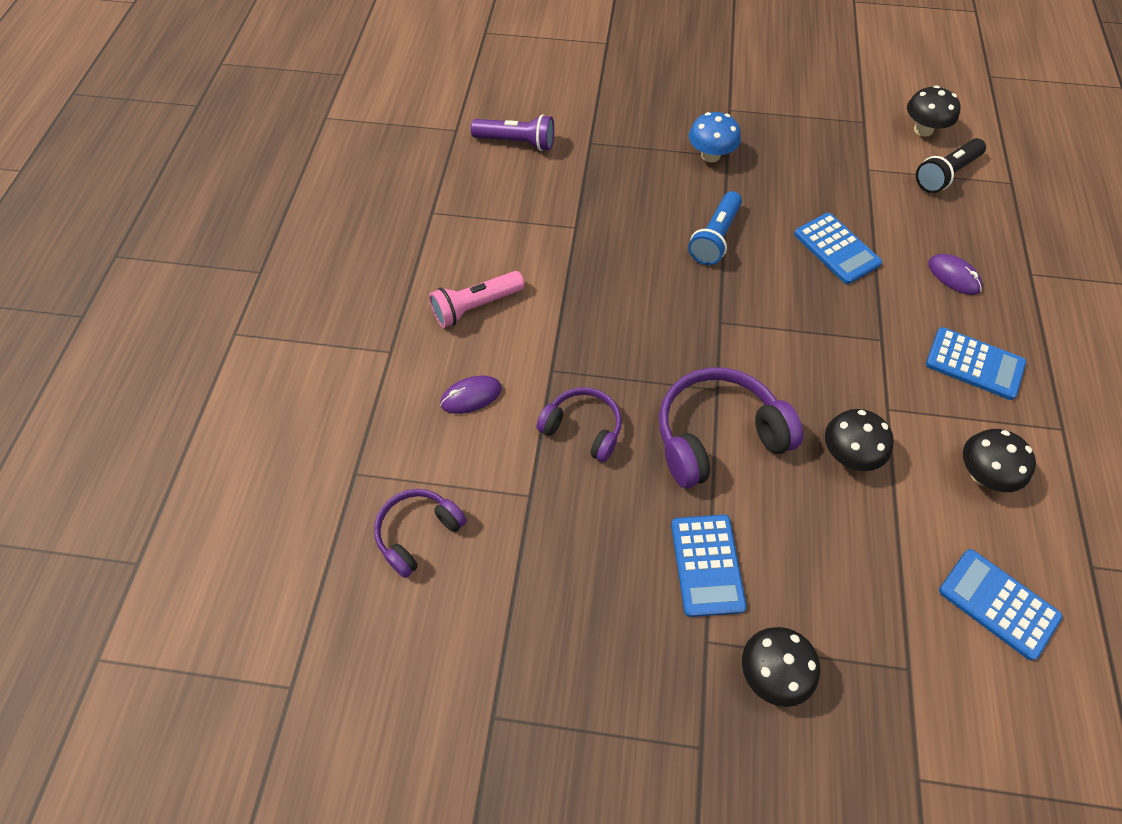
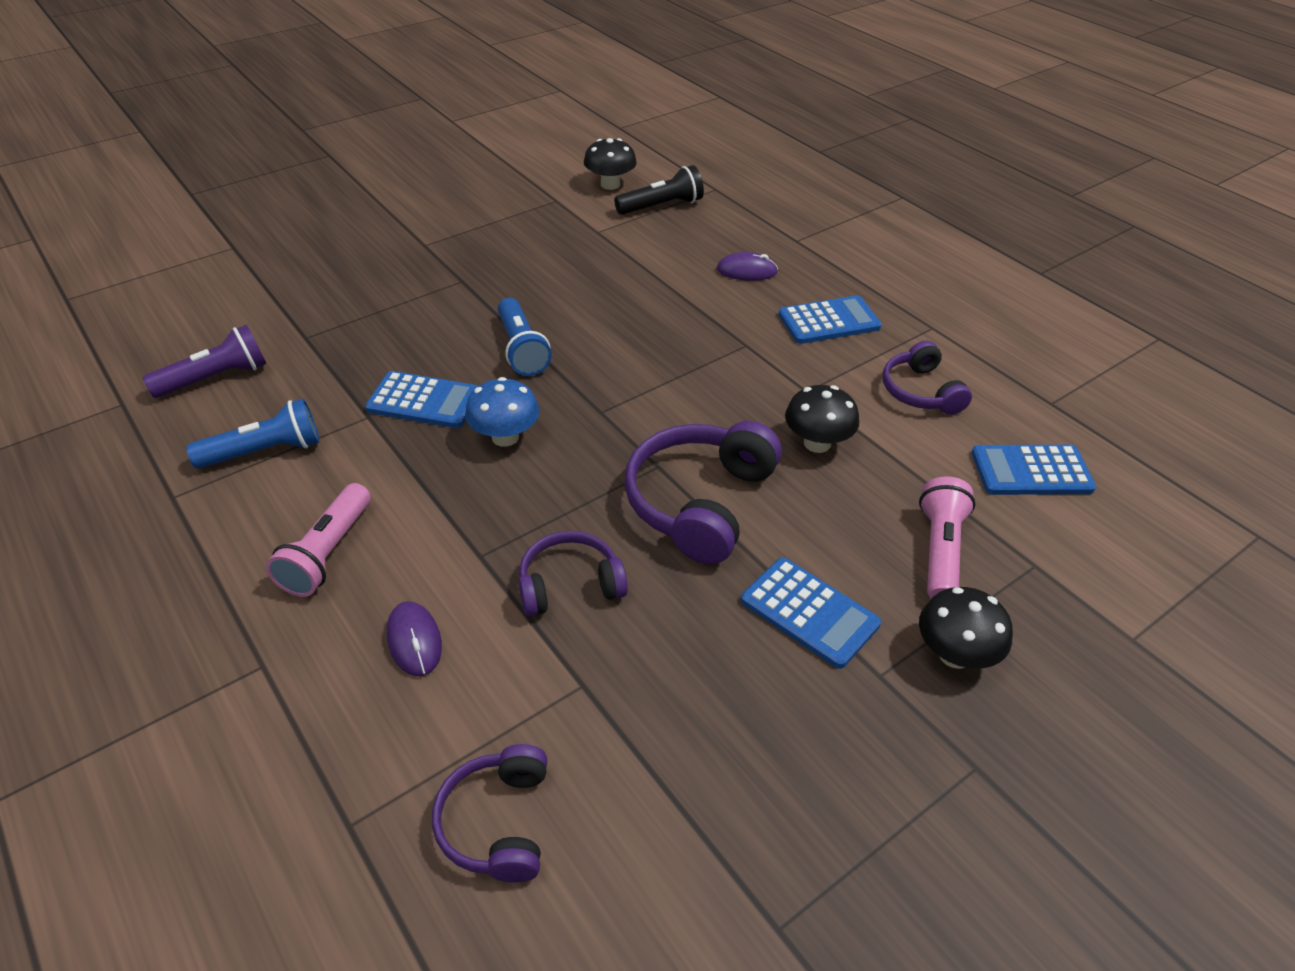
camera: 45 degrees left, 15 degrees down
(471, 396) = (414, 641): purple mouse -> purple mouse turned 45 degrees counterclockwise
(500, 214) = (265, 452): none -> blue flashlight
(710, 155) = (445, 288): blue mushroom -> blue mushroom (505, 437)
(836, 249) = (637, 301): blue calculator -> blue calculator (424, 401)
(847, 600) = (940, 551): none -> pink flashlight
(945, 174) = (661, 206): black flashlight -> black flashlight turned 120 degrees counterclockwise
(982, 474) = (920, 391): black mushroom -> purple headphones

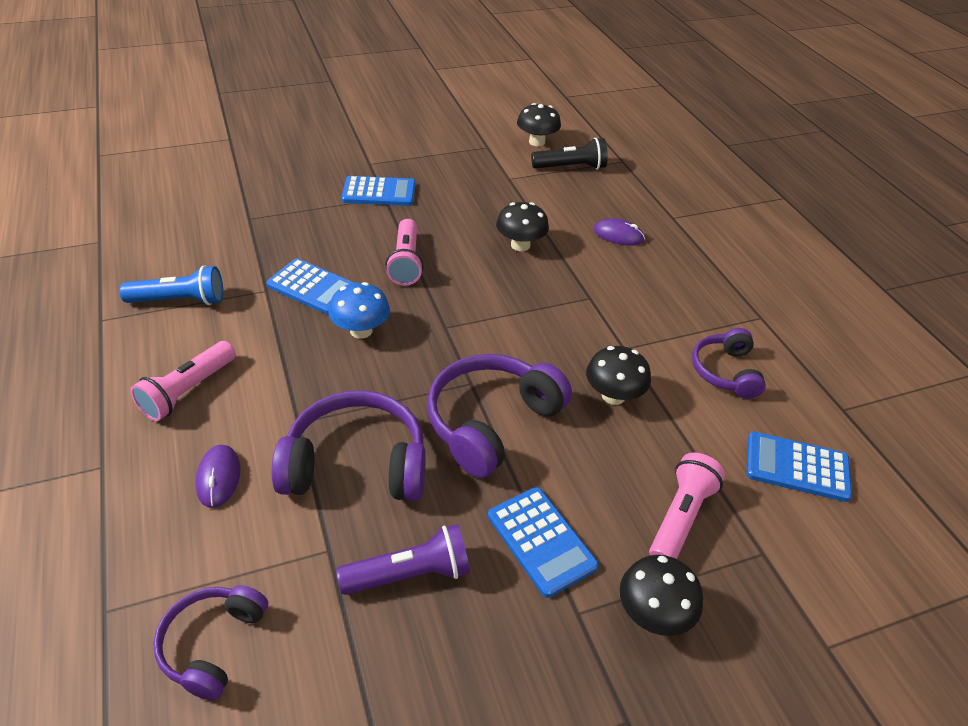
camera: 15 degrees right, 0 degrees up
(216, 378) = (171, 236): purple flashlight -> purple flashlight (410, 574)
(521, 349) = (406, 262): blue flashlight -> pink flashlight
(570, 584) = (356, 464): purple headphones -> purple headphones, size x1.64
(644, 303) = (520, 245): none -> black mushroom
(829, 321) = (670, 292): blue calculator -> blue calculator (379, 192)

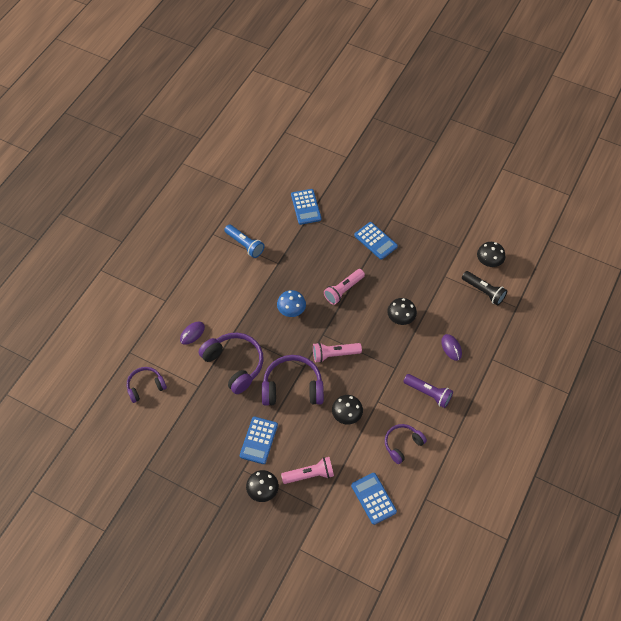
camera: 50 degrees right, 15 degrees up
(187, 391) = (212, 290): pink flashlight -> pink flashlight (334, 354)
(312, 287) = (295, 275): blue calculator -> blue calculator (306, 207)
(410, 574) = (212, 414): purple flashlight -> purple flashlight (428, 393)

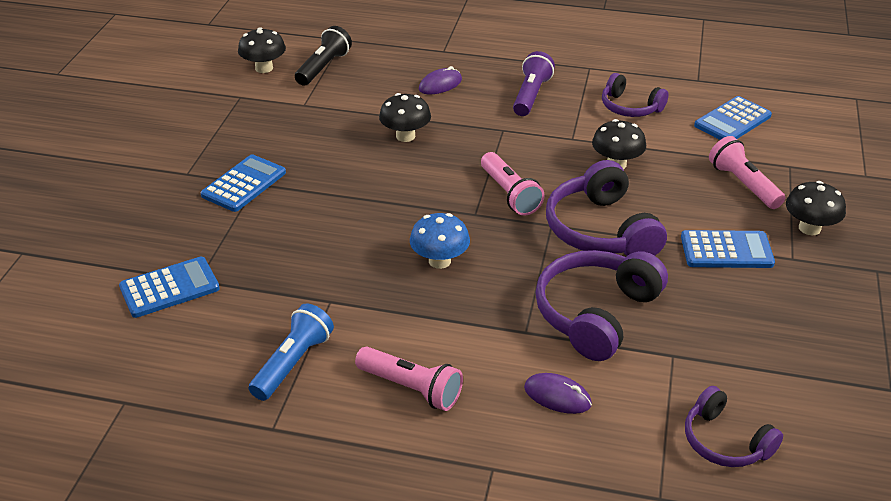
camera: 105 degrees left, 20 degrees down
(343, 290) = (369, 205): pink flashlight -> pink flashlight (411, 388)

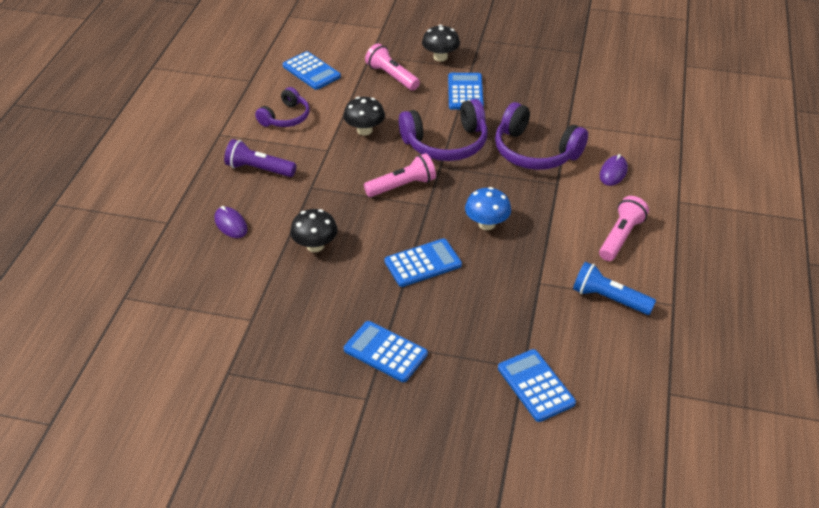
camera: 90 degrees left, 5 degrees up
(264, 68) = (171, 358): black mushroom -> none
(324, 67) = (180, 309): black flashlight -> none
(372, 209) = (423, 263): none -> blue calculator
(725, 441) = (634, 112): purple headphones -> none
(743, 184) = (392, 76): pink flashlight -> pink flashlight turned 75 degrees clockwise

